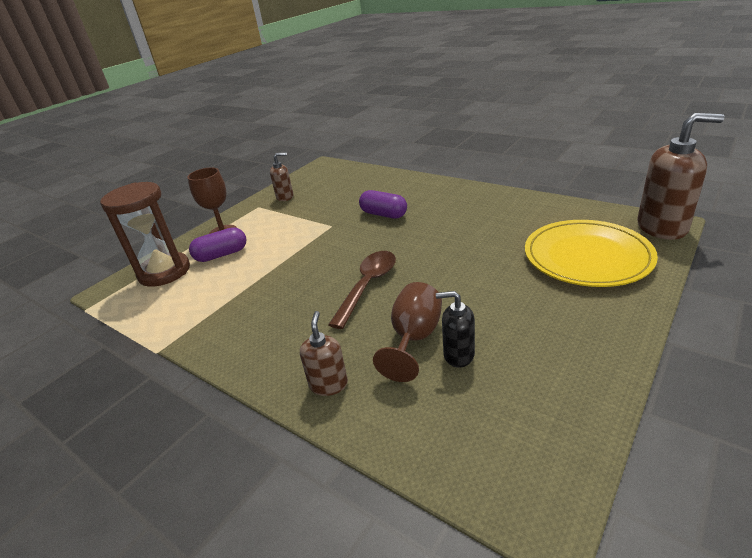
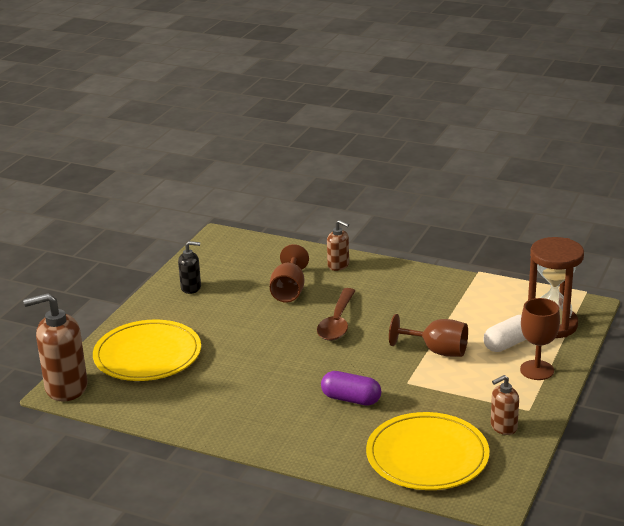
camera: 165 degrees right, 5 degrees down
(221, 255) = (508, 344): purple capsule -> white capsule
(288, 251) = (437, 351): none -> brown goblet
(328, 384) = (338, 265): brown soap dispenser -> brown soap dispenser turned 45 degrees counterclockwise
(347, 182) = (427, 456): none -> yellow plate
(458, 355) = (257, 284): black soap dispenser -> black soap dispenser (191, 288)

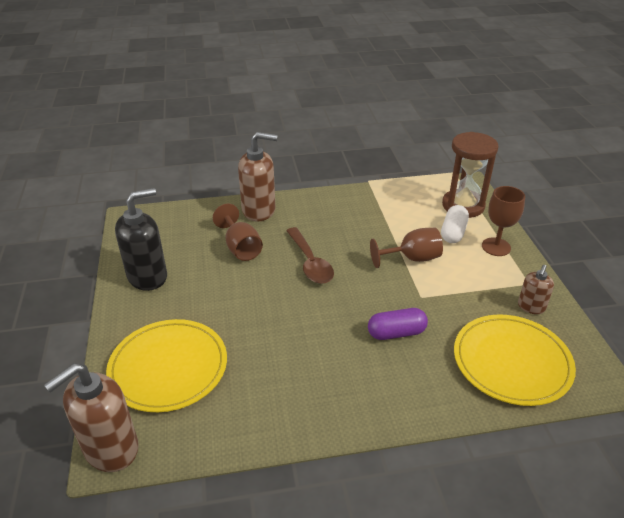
camera: 35 degrees left, 10 degrees up
(191, 288) = (148, 276): black soap dispenser -> black soap dispenser, size x1.85
(338, 265) = (259, 210): brown soap dispenser -> brown soap dispenser, size x1.85

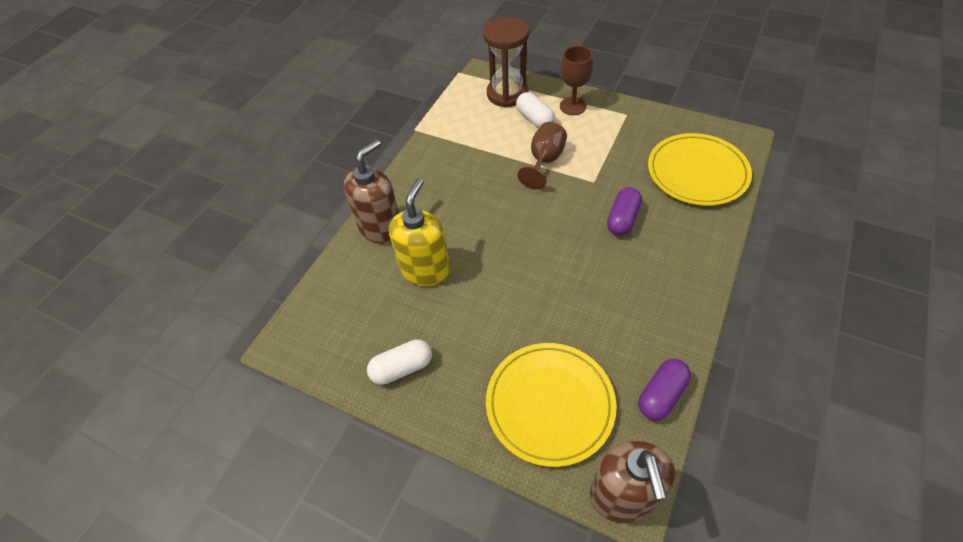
camera: 50 degrees left, 15 degrees up
(148, 276) = (402, 368): black soap dispenser -> white capsule
(224, 436) = (661, 395): none -> purple capsule
(241, 248) = (425, 270): brown goblet -> yellow soap dispenser
(310, 263) = (493, 229): brown spoon -> none
(531, 307) = (651, 129): brown soap dispenser -> none

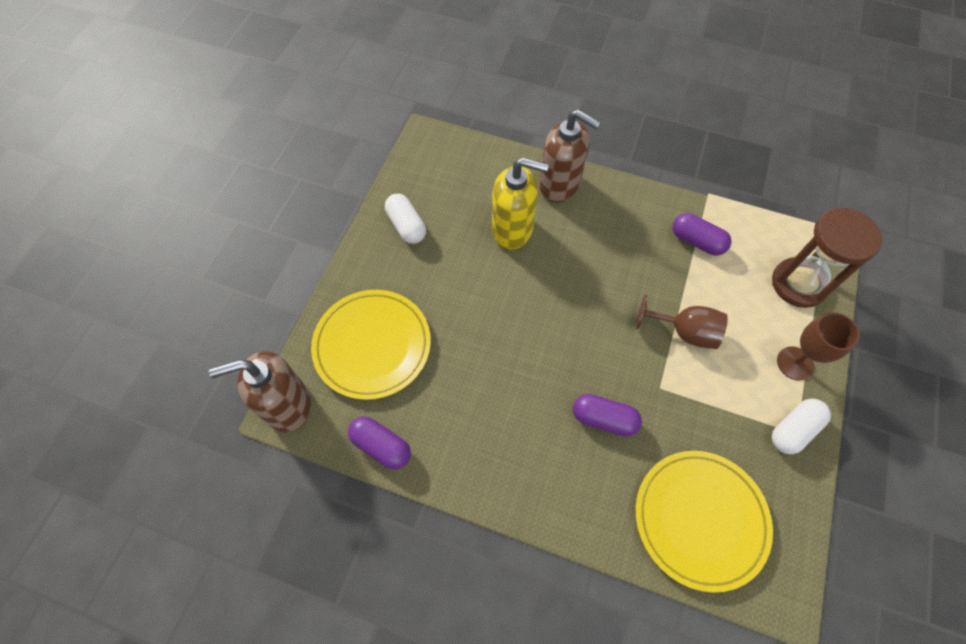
camera: 80 degrees right, 10 degrees up
(460, 142) = (697, 241): none -> purple capsule
(534, 119) = (758, 318): white capsule -> white capsule (793, 429)

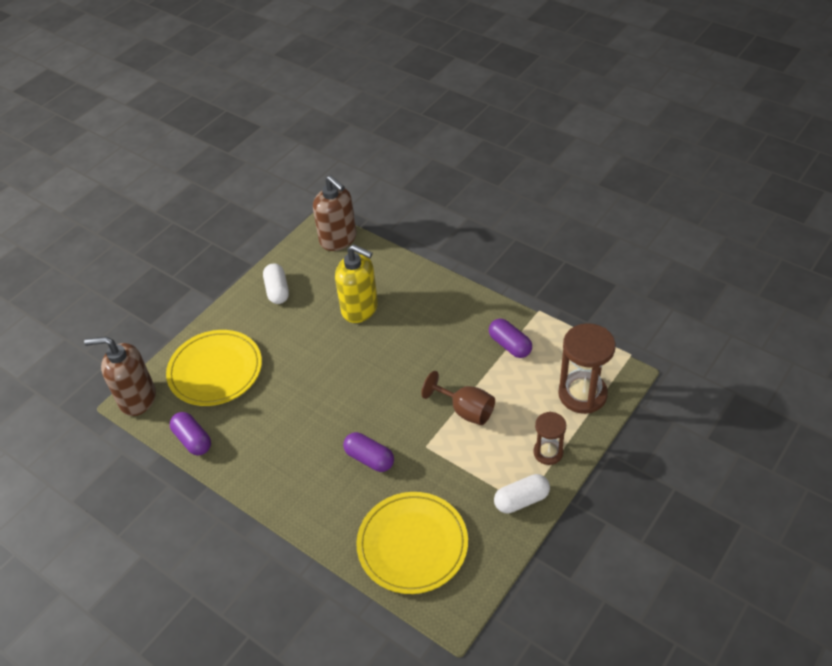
camera: 20 degrees right, 15 degrees down
(560, 185) = (414, 282): brown soap dispenser -> brown soap dispenser (338, 239)
(795, 363) = (548, 452): brown goblet -> brown hourglass

